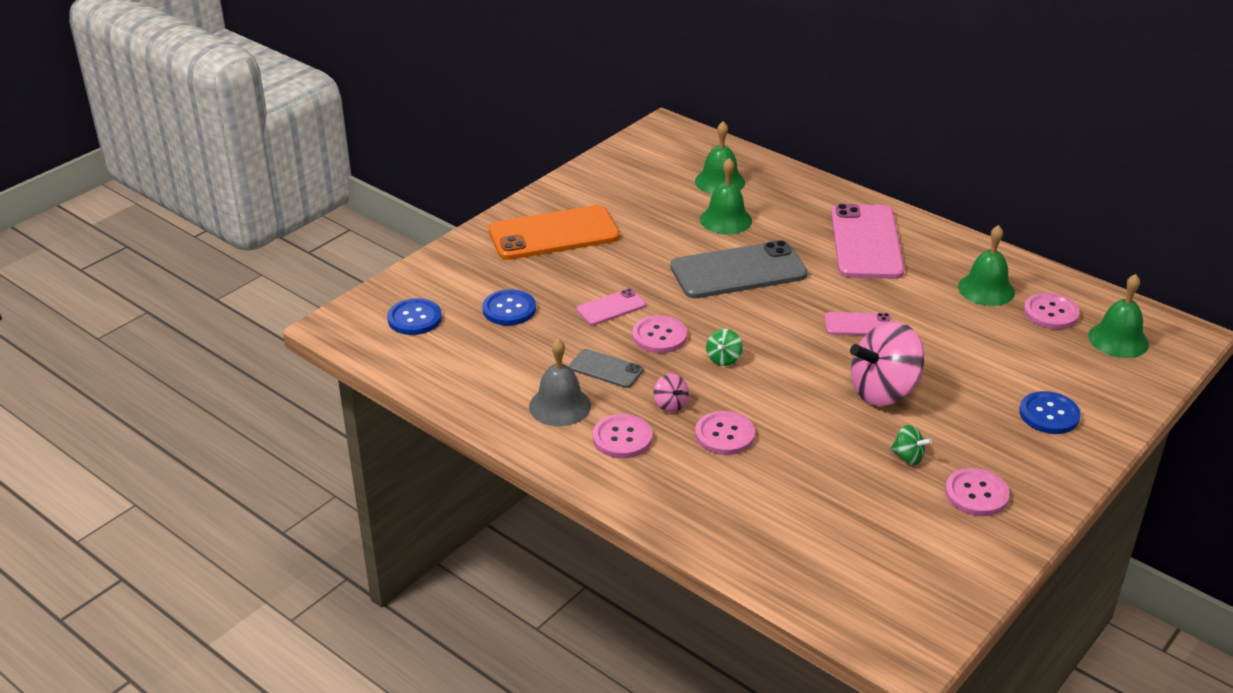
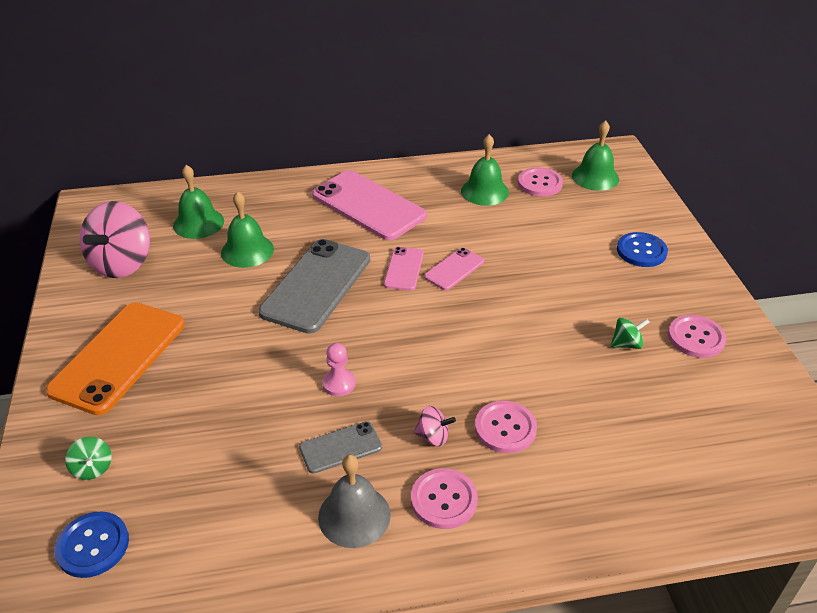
camera: 50 degrees left, 5 degrees up
(509, 309) = (177, 459): blue button -> none
(611, 307) = (265, 388): pink phone -> pink phone (404, 269)
(659, 336) = (339, 383): pink button -> pink pawn
(723, 359) = (411, 365): green spinning top -> green spinning top (93, 468)
(883, 391) = (541, 307): pink spinning top -> pink spinning top (122, 263)

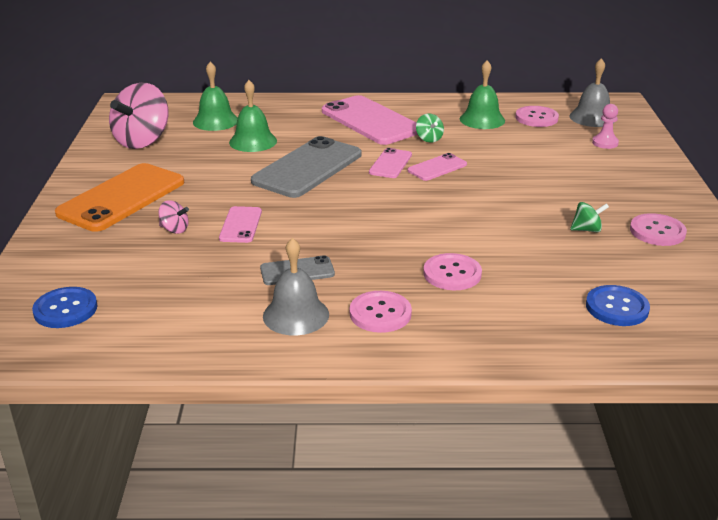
camera: 10 degrees right, 10 degrees down
(93, 468) = (79, 263): green spinning top -> green spinning top (429, 139)
(263, 383) = (241, 225): none -> pink phone
(339, 383) = (308, 231): pink pawn -> pink pawn (605, 143)
(433, 437) = (383, 273): pink spinning top -> pink spinning top (174, 229)
(595, 177) = (592, 117): green bell -> grey bell
(641, 251) = (621, 170): blue button -> blue button (617, 307)

